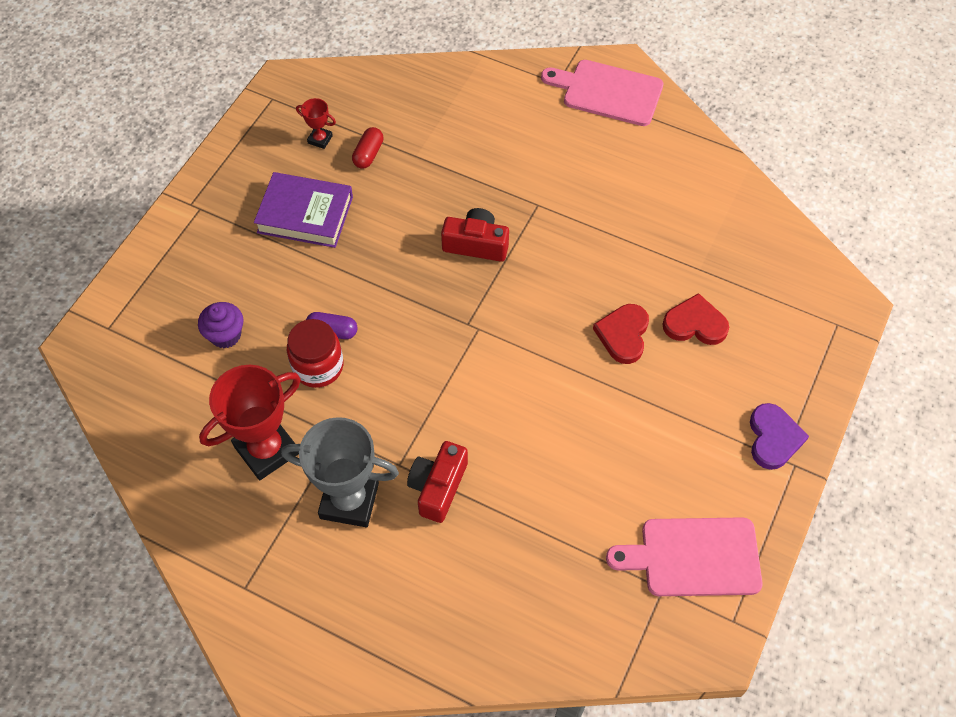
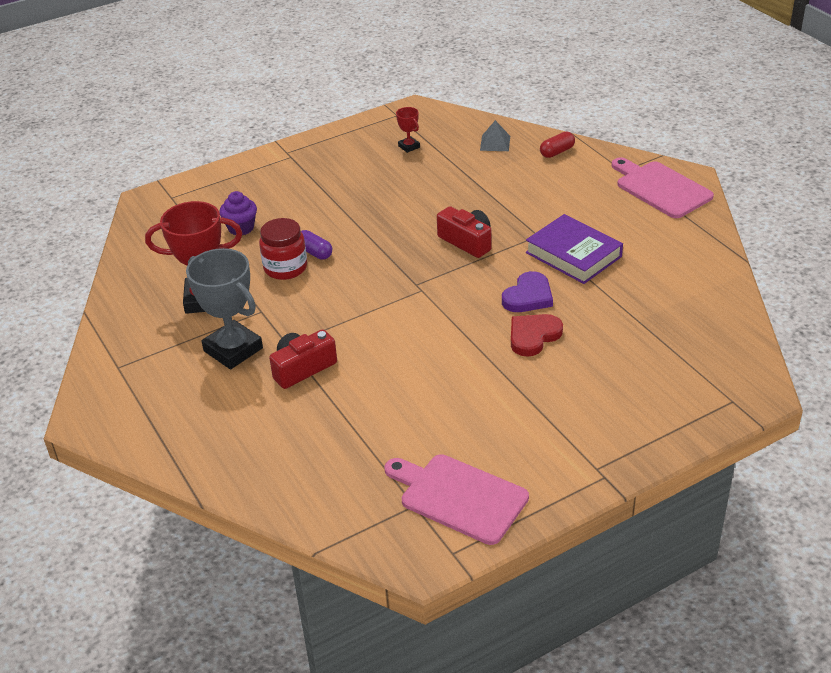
camera: 35 degrees right, 20 degrees down
(305, 214) = (358, 183): purple book -> purple book (573, 254)
(368, 154) = (436, 165): red capsule -> red capsule (557, 152)
(406, 97) = (495, 143): none -> grey pyramid
(695, 324) = (601, 352): red heart -> none
(773, 438) = (601, 451): purple heart -> purple heart (528, 296)

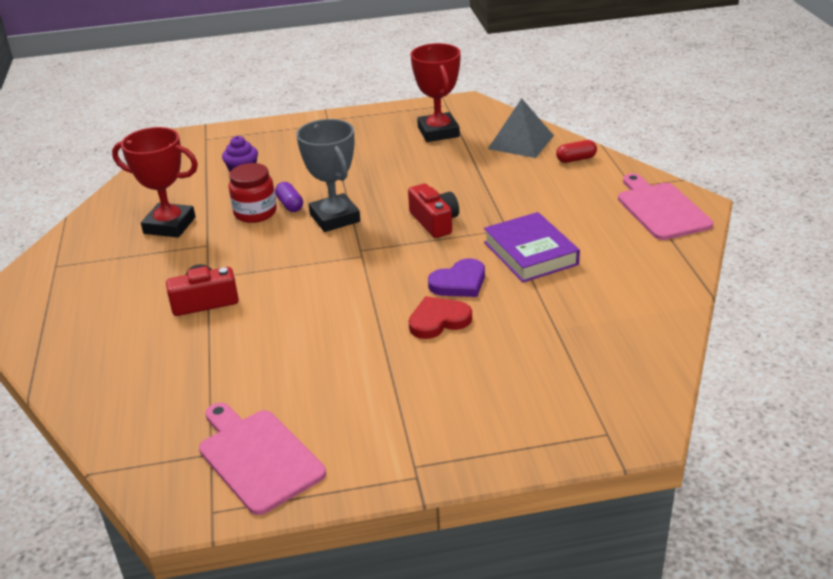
camera: 20 degrees right, 5 degrees down
(233, 350) = (158, 272): grey trophy -> grey trophy (335, 218)
(409, 146) = (438, 132): red trophy -> red trophy, size x2.18
(495, 143) = (521, 142): grey pyramid -> grey pyramid, size x1.77

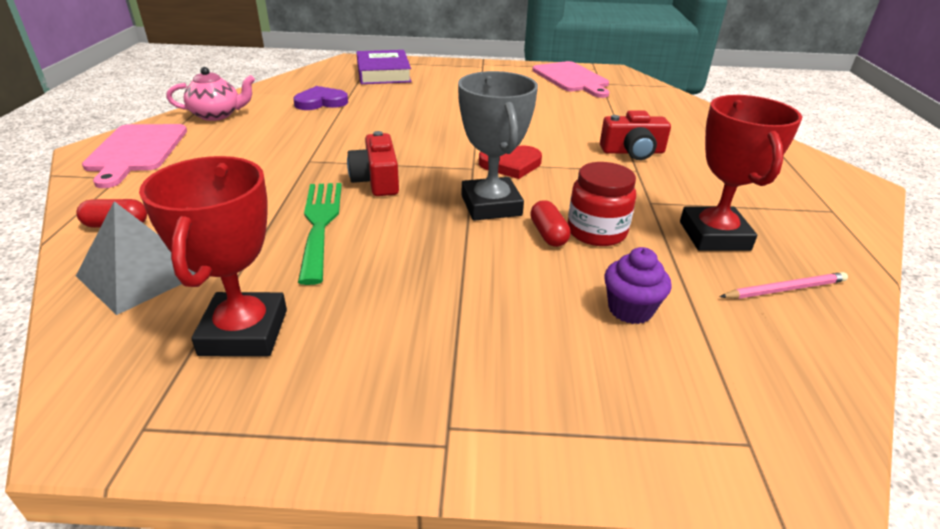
camera: 170 degrees left, 0 degrees up
(144, 199) = (784, 289): none -> pink pencil
(169, 225) = (714, 236): red trophy -> red trophy turned 60 degrees clockwise
(290, 205) = (548, 234): purple capsule -> red capsule
(438, 320) = (429, 112): red heart -> red heart (511, 164)
(448, 183) = (320, 224): none -> green fork
(459, 282) = (394, 129): purple heart -> purple heart (321, 102)
(530, 253) = (311, 138): purple book -> purple book (383, 73)
(660, 264) = (217, 115): none -> pink teapot

